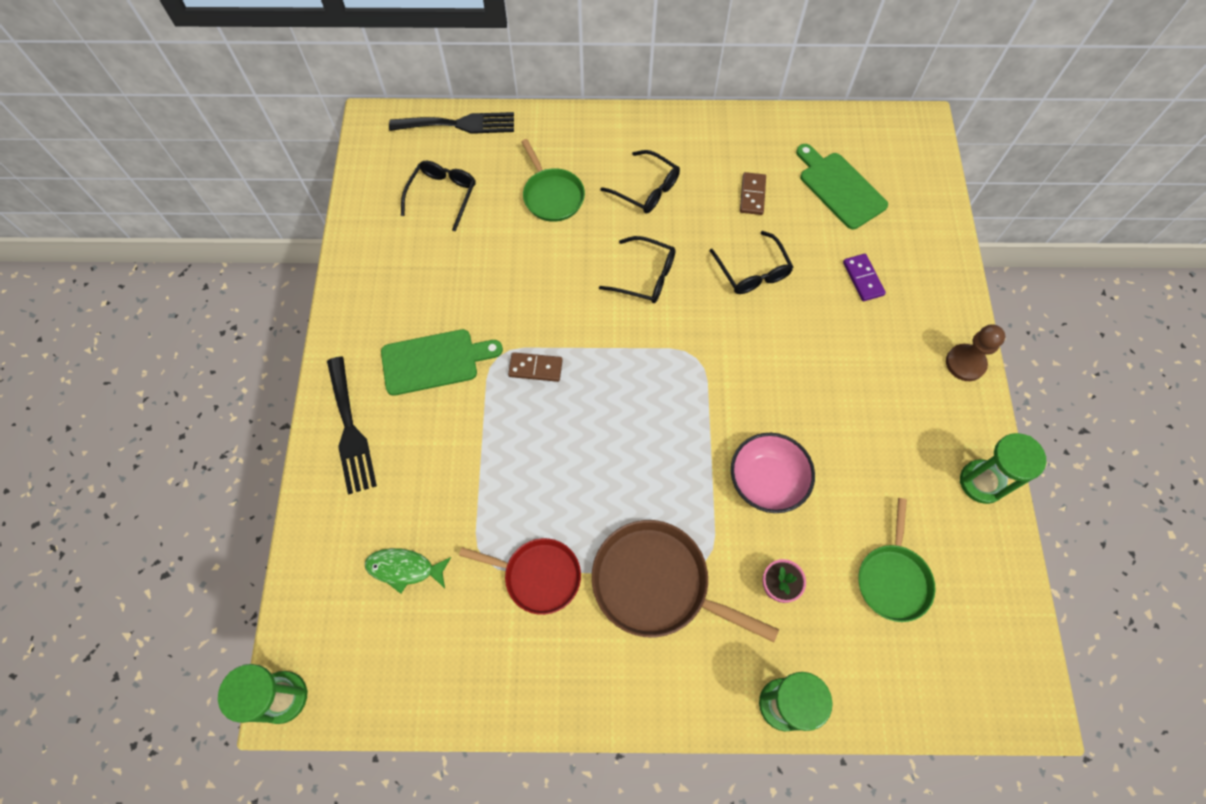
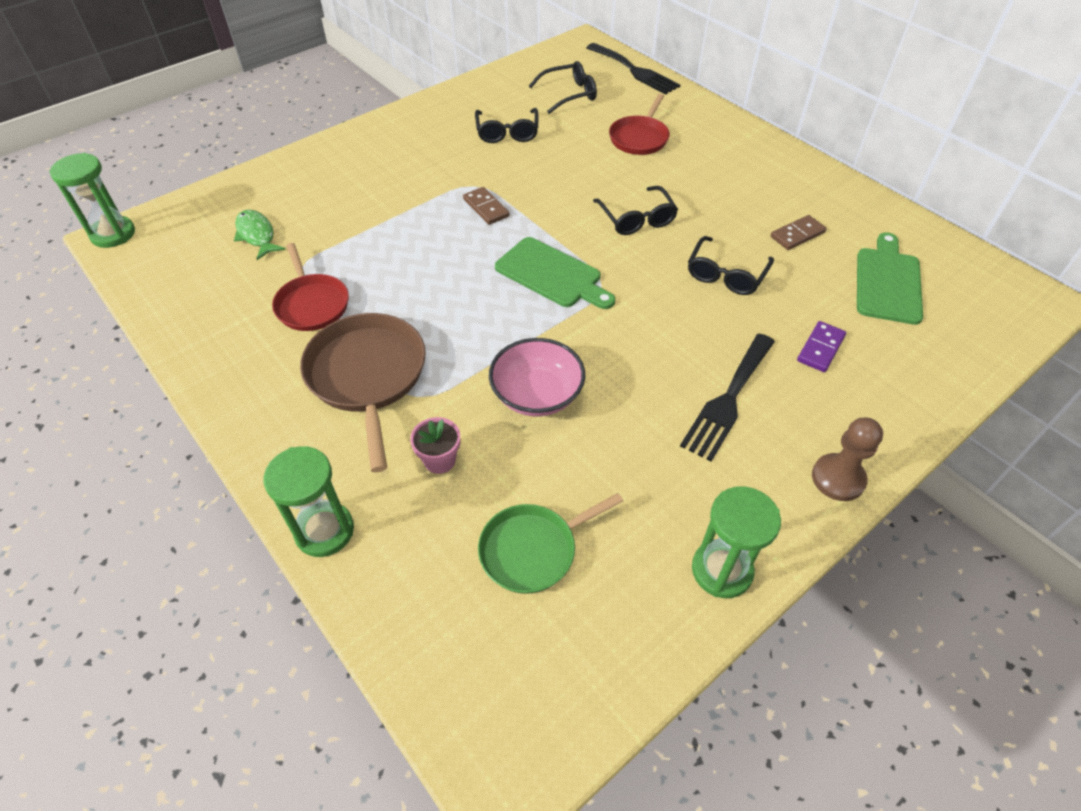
camera: 50 degrees right, 15 degrees down
(350, 430) = (340, 155): black fork -> black fork (728, 400)
(435, 361) = (435, 161): green cutting board -> green cutting board (552, 275)
(552, 196) = (639, 138): green pan -> red pan
(646, 189) = (714, 177): black glasses -> black glasses (507, 132)

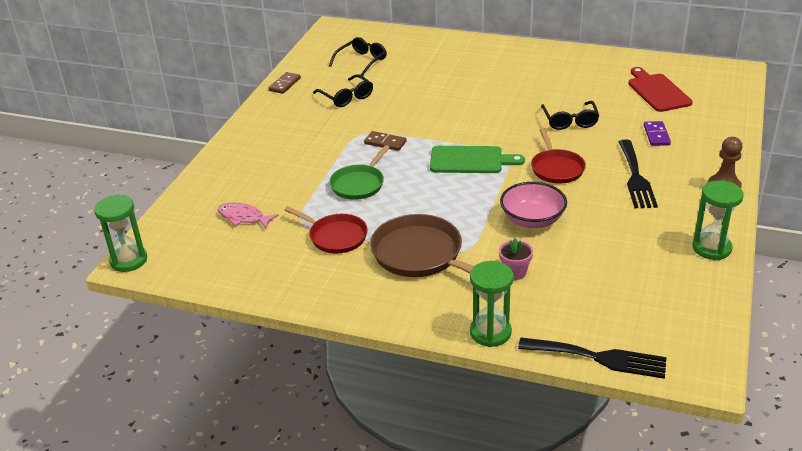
camera: 30 degrees left, 15 degrees down
(257, 235) = (243, 217): green fish -> pink fish
(532, 550) = (612, 285): green pan -> green pan (359, 184)
(634, 71) = (389, 33): black fork -> black fork (599, 358)
(636, 218) = (486, 113): black glasses -> none
(639, 138) = (438, 70): red pan -> red pan (556, 168)
(797, 234) = (586, 87): brown domino -> brown domino (284, 84)
(888, 282) = (657, 91): green cutting board -> red cutting board

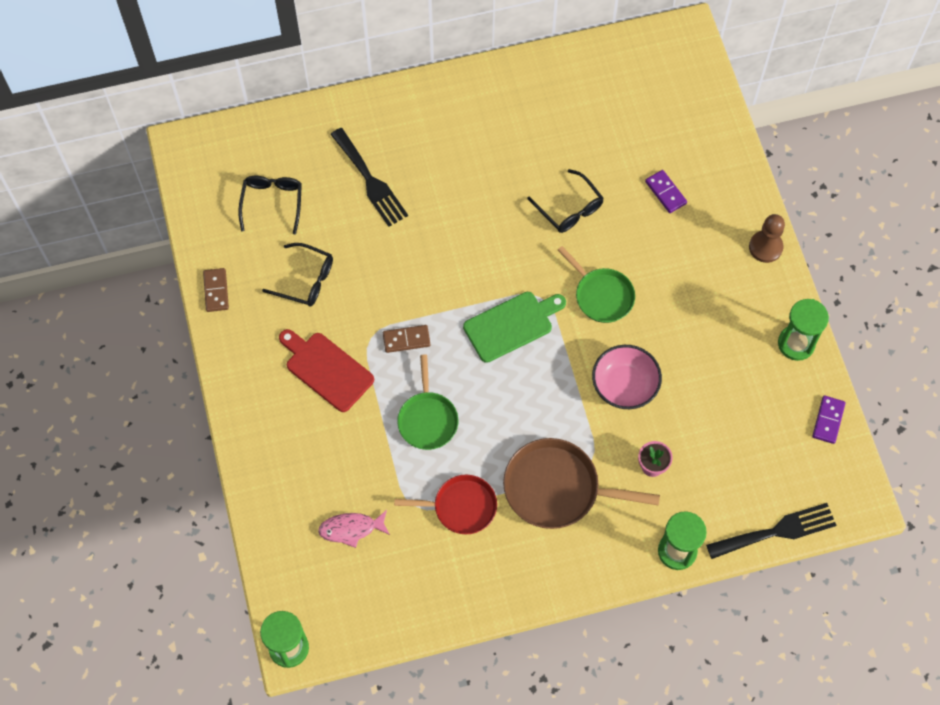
camera: 35 degrees left, 30 degrees up
(556, 168) = (602, 296): red pan -> green pan
(636, 177) = (681, 272): black fork -> black fork (370, 181)
(657, 91) = (627, 112): red cutting board -> red cutting board (326, 369)
(709, 305) = (828, 420): none -> purple domino

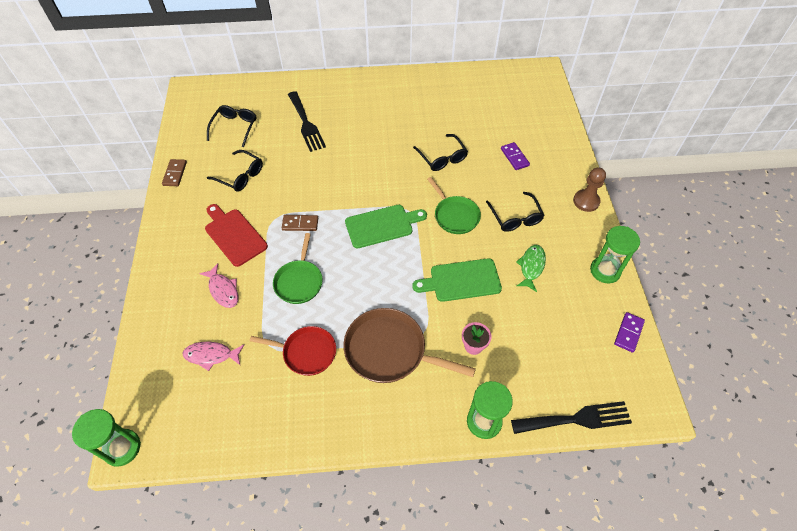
camera: 10 degrees right, 10 degrees down
(337, 446) = (223, 290): none -> pink fish
(624, 385) = (461, 280): pink bowl -> green cutting board
(678, 286) = (515, 217): none -> black glasses
(706, 352) = (531, 266): none -> green fish

